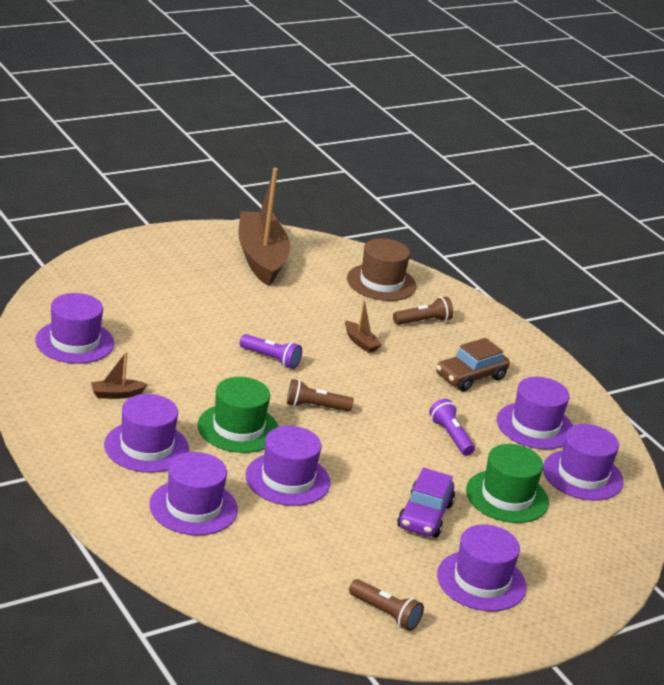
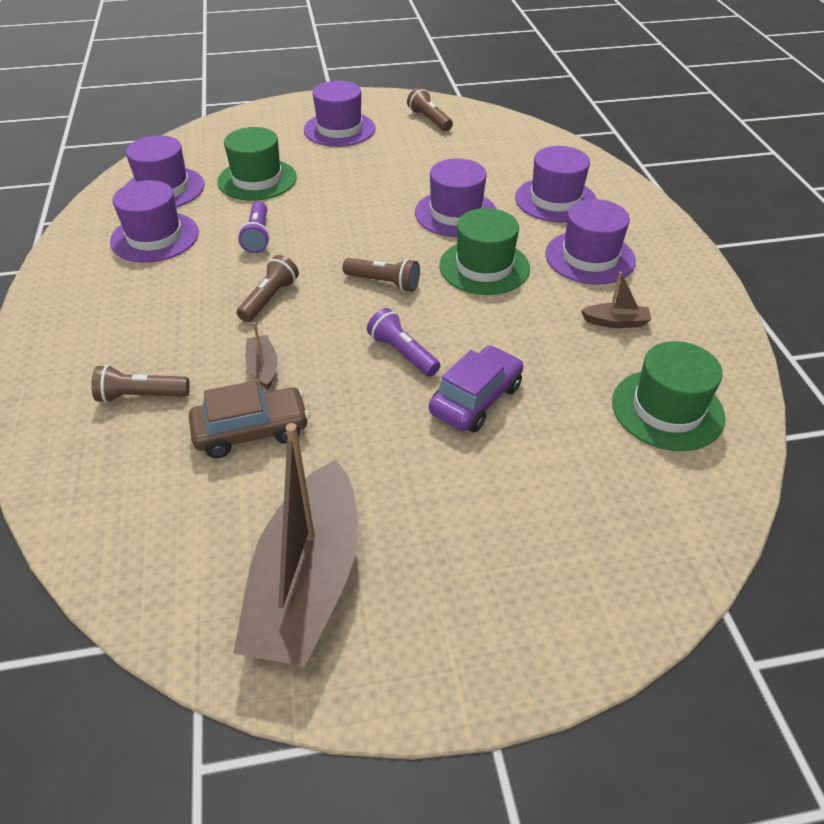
camera: 155 degrees left, 15 degrees up
(74, 342) = (667, 409): purple hat -> green hat
(381, 282) = (134, 488): brown hat -> none
(395, 386) = (269, 299): none -> brown flashlight
(424, 516) = (347, 173): purple car -> purple car (476, 399)
(470, 377) = (164, 301): brown car -> brown car (251, 431)

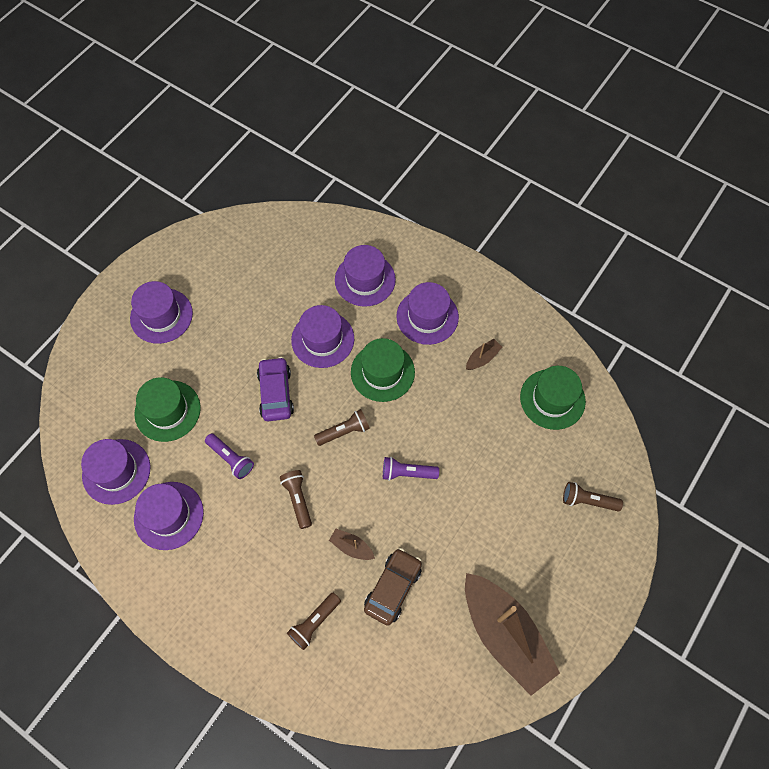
camera: 45 degrees left, 20 degrees up
(429, 120) = (210, 258): brown flashlight -> brown flashlight (587, 501)
(476, 399) = (470, 470): purple car -> purple car (276, 393)

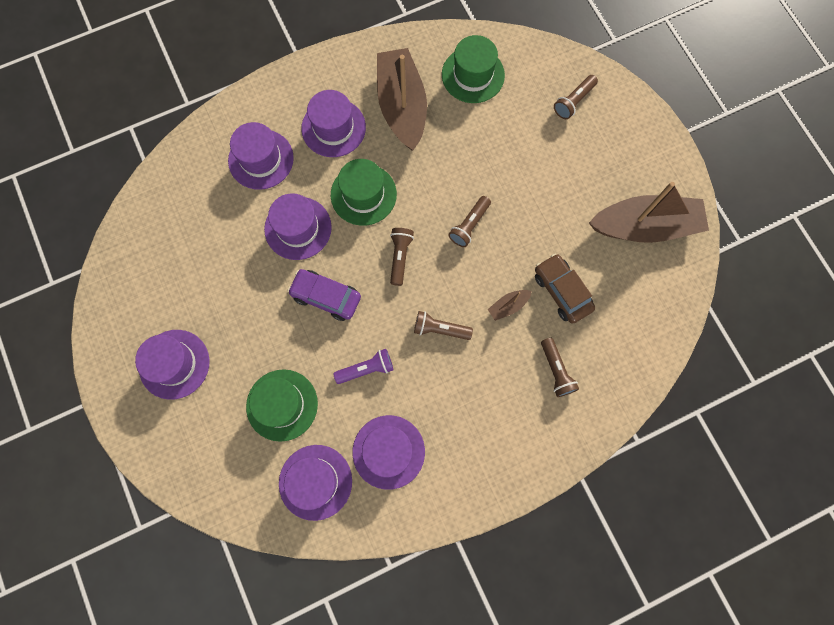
camera: 60 degrees left, 10 degrees up
(407, 473) = (469, 225): purple flashlight -> brown flashlight
(482, 358) = (402, 106): brown boat -> brown boat, size x2.47

